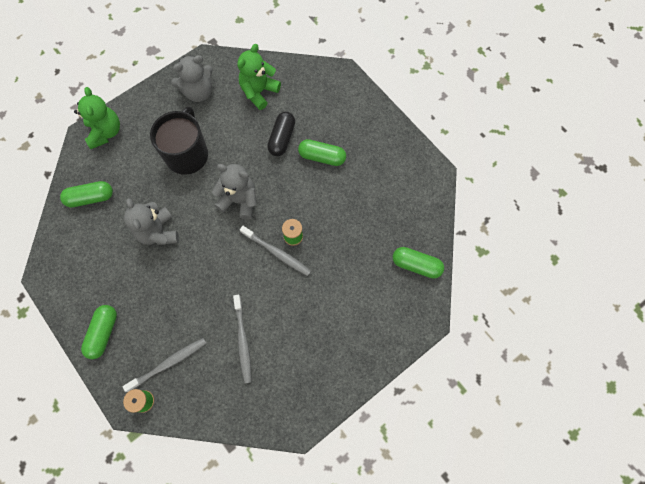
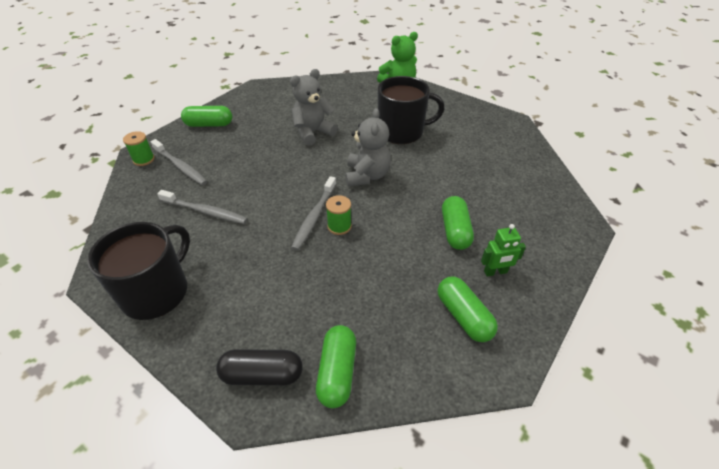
camera: 75 degrees right, 25 degrees down
(90, 198) = (333, 92): green capsule -> green capsule (463, 316)
(198, 92) = (473, 124): grey teddy bear -> none
(243, 341) = (205, 211): grey toothbrush -> grey toothbrush turned 135 degrees counterclockwise
(259, 92) = (504, 163): green teddy bear -> none
(282, 138) = (459, 192): black capsule -> black capsule (262, 374)
(323, 380) = (156, 292): none -> black mug
(366, 147) = (495, 272): none -> green robot

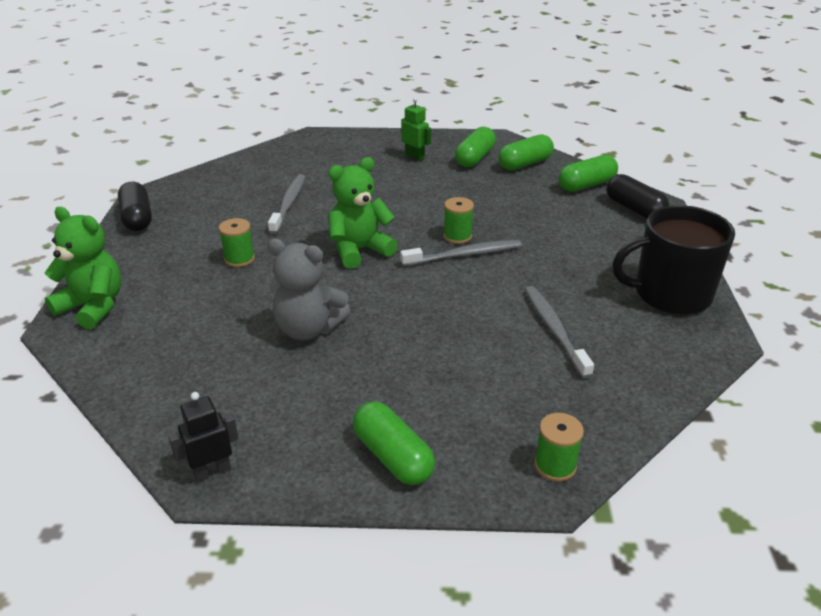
camera: 125 degrees left, 10 degrees down
(180, 167) = (518, 409): grey toothbrush -> grey toothbrush (289, 203)
(259, 89) = (212, 471): none -> black robot
(367, 176) = (359, 250): grey teddy bear -> green teddy bear
(401, 132) = (239, 259): black mug -> green spool
(455, 231) = (388, 182): green capsule -> green capsule (525, 164)
(483, 112) = (137, 218): none -> black capsule

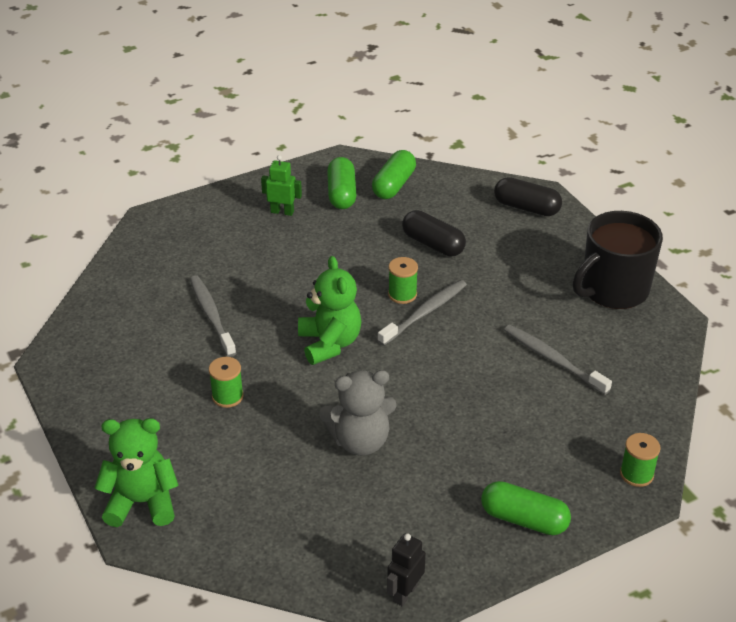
camera: 30 degrees left, 5 degrees up
(137, 218) = (72, 391): black capsule -> black capsule (433, 244)
(359, 250) = (329, 343): green teddy bear -> green teddy bear turned 135 degrees clockwise
(586, 185) = (467, 193): green capsule -> none

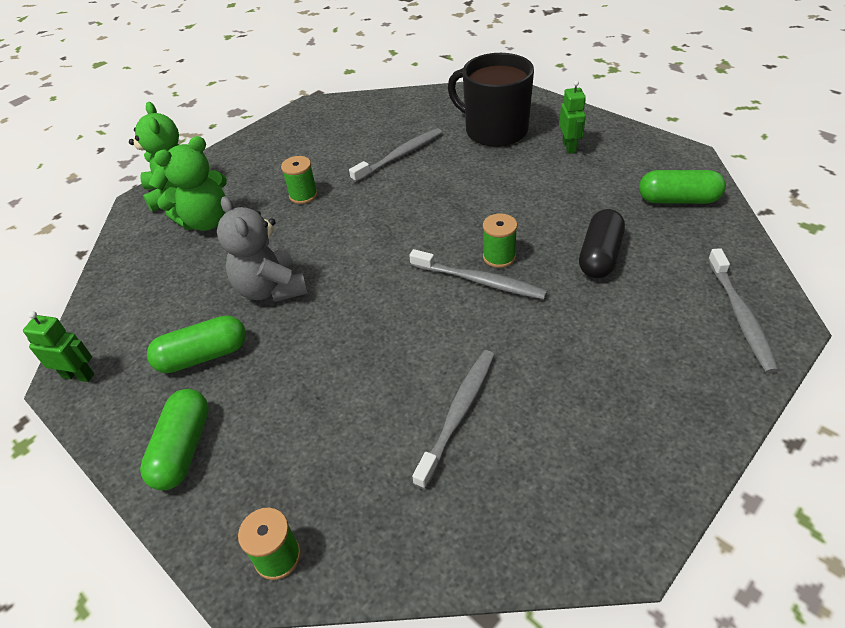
camera: 75 degrees right, 5 degrees up
(329, 343) = (397, 230): green teddy bear -> green teddy bear (206, 221)
(341, 194) = (630, 171): green capsule -> green capsule (203, 356)
(405, 593) = (78, 375): black robot -> green robot
(526, 207) = (740, 316): black capsule -> grey toothbrush
(613, 289) = (639, 450): black mug -> black mug (495, 130)

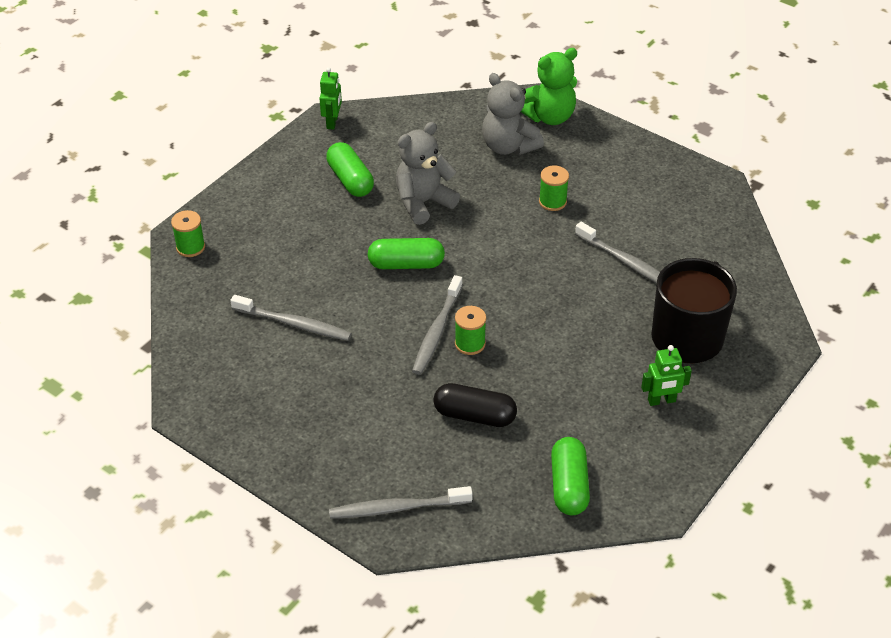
camera: 80 degrees right, 0 degrees up
(183, 449) = (269, 189): green capsule -> green capsule (406, 264)
(206, 221) = (508, 146): green teddy bear -> grey teddy bear

